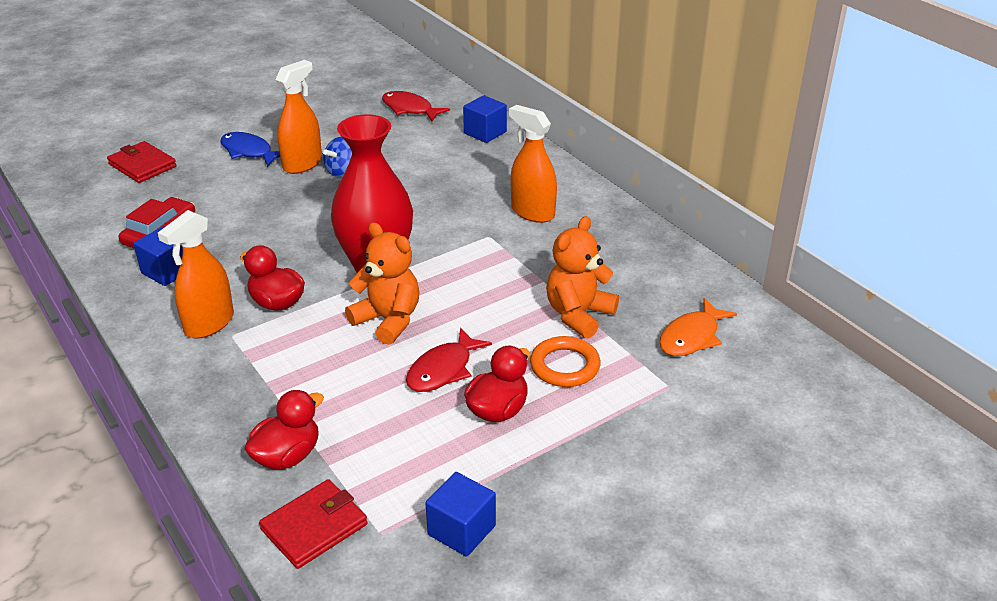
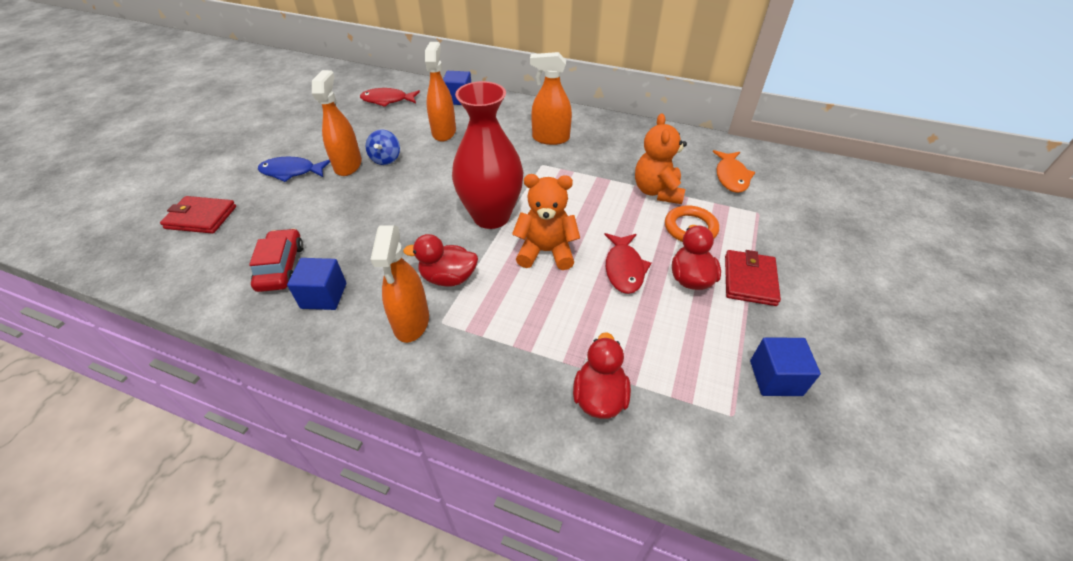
camera: 35 degrees left, 10 degrees up
(314, 527) = (686, 442): red wallet -> red wallet (749, 280)
(428, 164) = (444, 132): none -> orange spray bottle

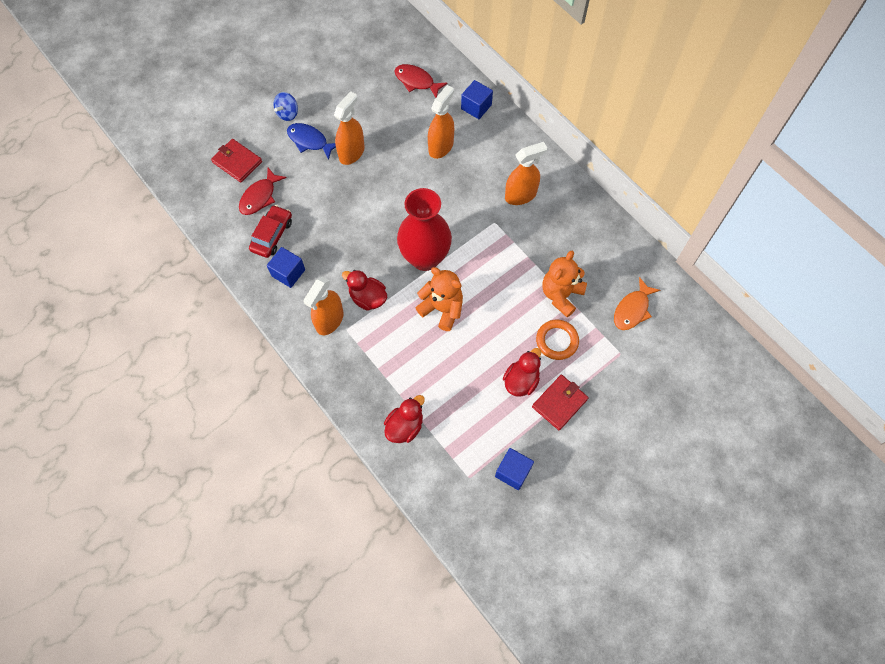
camera: 30 degrees right, 20 degrees up
(386, 159) = (381, 159): blue spinning top -> blue spinning top (288, 113)
(550, 138) = (520, 195): orange spray bottle -> orange spray bottle turned 120 degrees clockwise
(624, 268) = (483, 350): red fish -> red fish (260, 197)

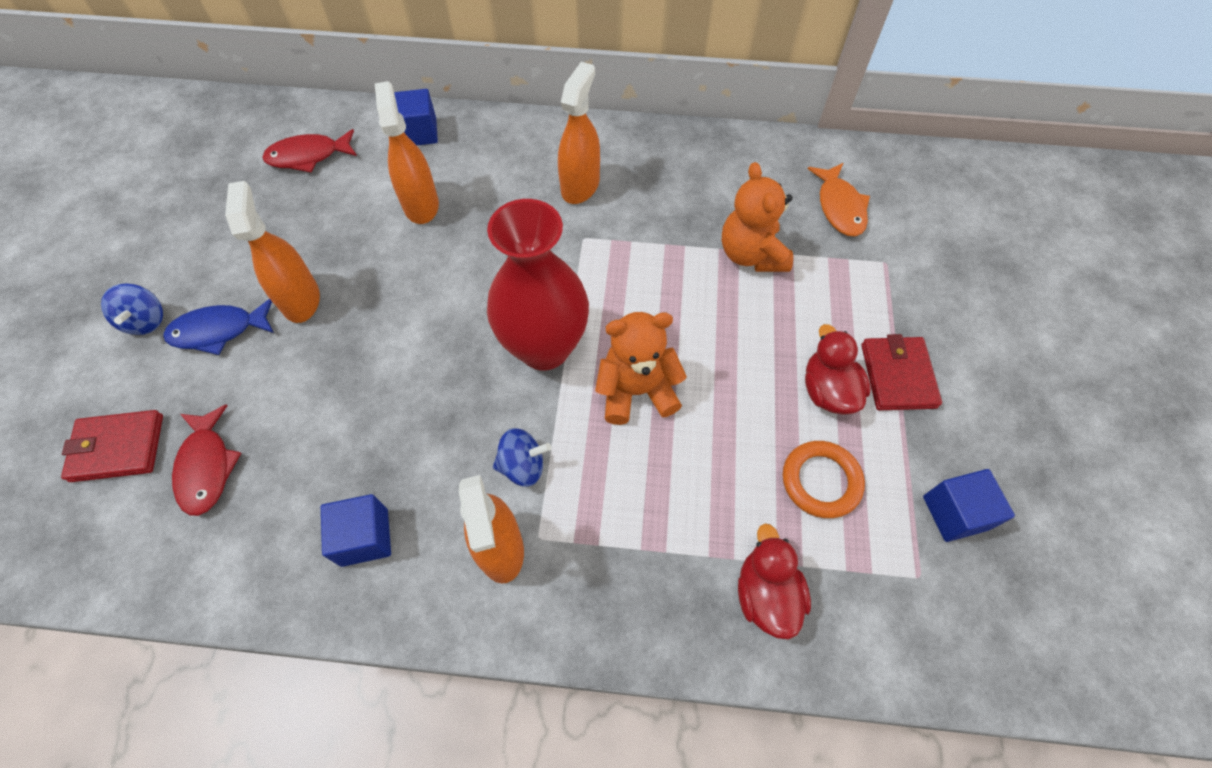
camera: 45 degrees left, 5 degrees down
(272, 235) = (282, 505): red car -> none
(368, 298) = (522, 466): red duck -> blue spinning top
(557, 341) = (808, 308): orange ring -> orange ring (821, 481)

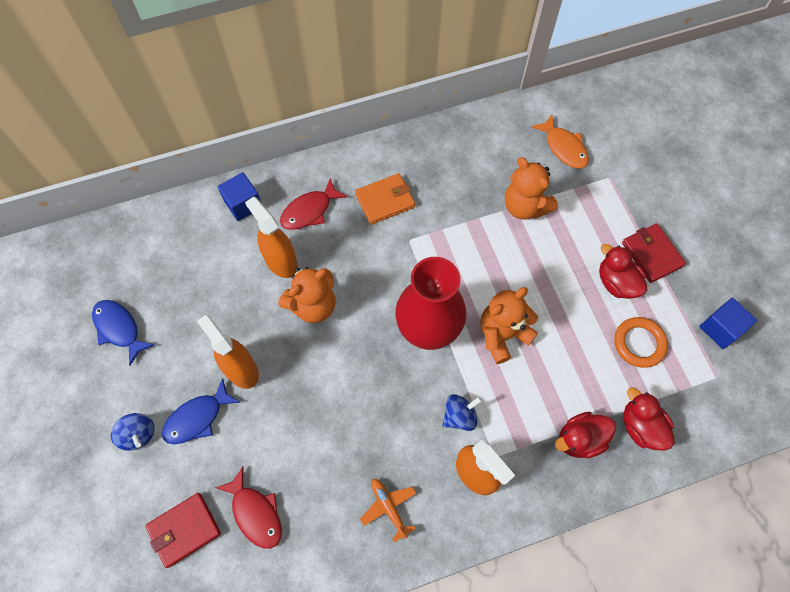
camera: 25 degrees left, 5 degrees up
(205, 205) = (119, 329): none -> blue fish
(308, 156) = (171, 257): red fish -> red fish (309, 211)
(364, 537) = (388, 507): blue cube -> orange plane
(426, 264) = (313, 305): none -> orange teddy bear
(580, 186) = (385, 200): orange spray bottle -> orange wallet
(667, 570) = (580, 439): none -> red duck

